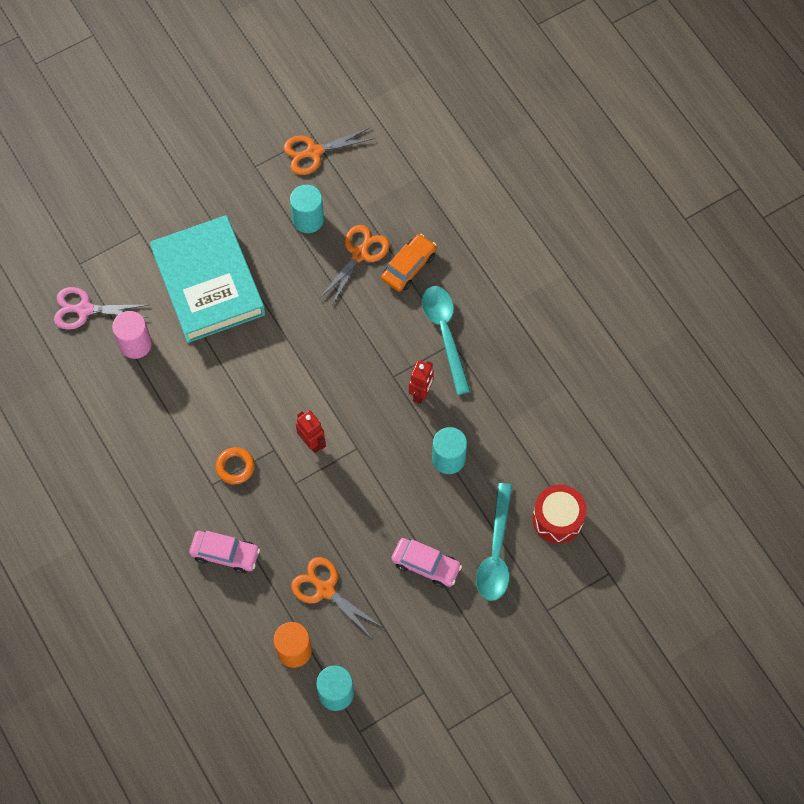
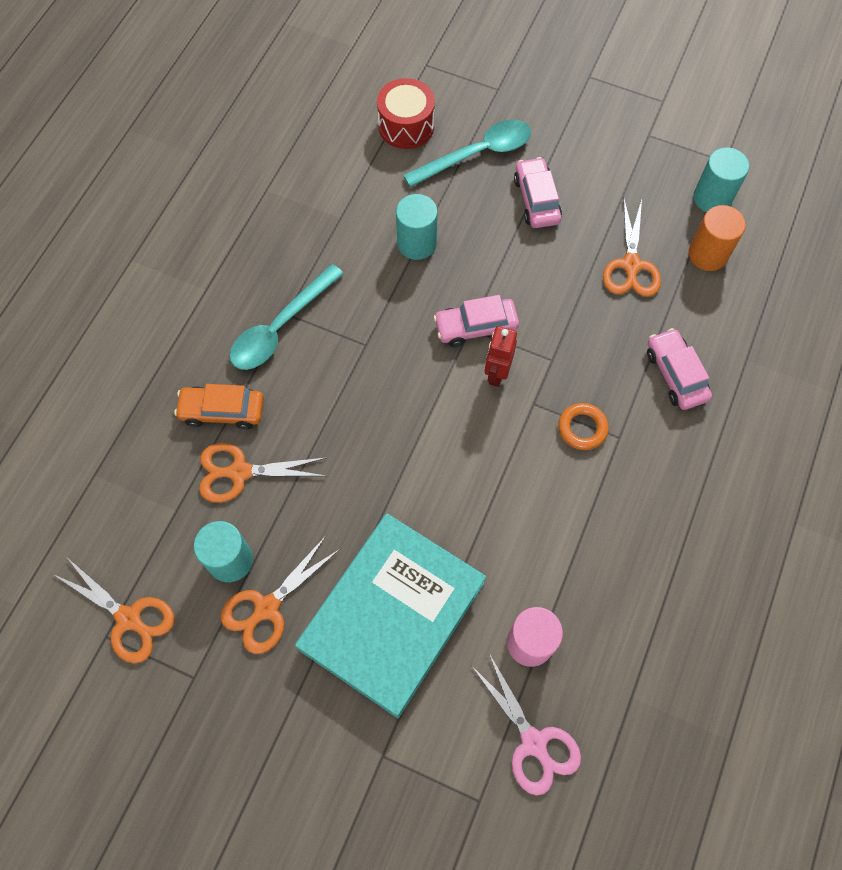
camera: 125 degrees left, 0 degrees up
(265, 222) = (267, 608): none -> orange scissors
(355, 452) = (475, 327): none -> pink car
(421, 393) = (365, 308): red robot -> none

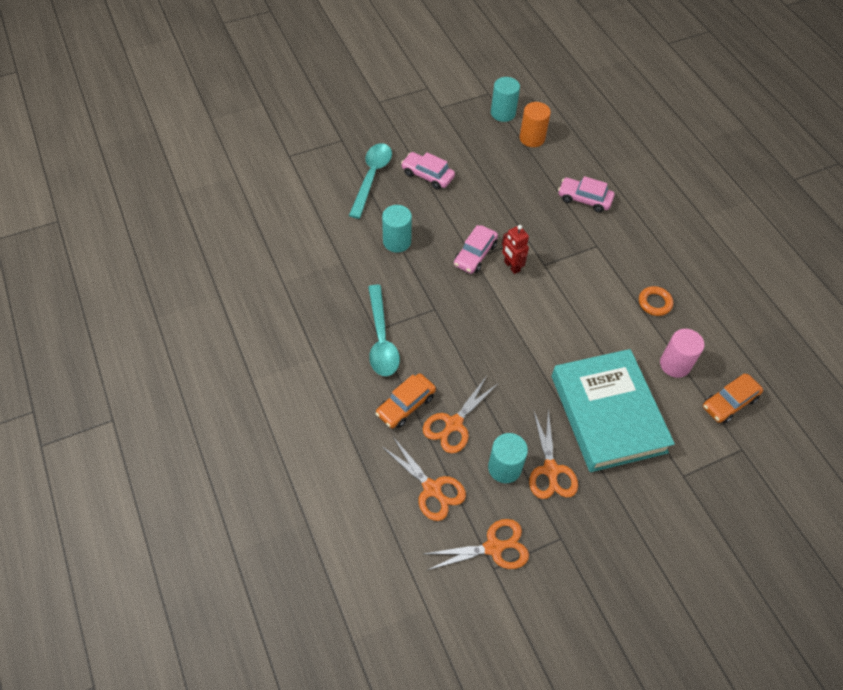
camera: 50 degrees left, 10 degrees down
(406, 126) = (318, 192): red drum -> none
(533, 742) = (729, 402): pink scissors -> orange car
(582, 428) = (577, 256): orange ring -> orange ring (654, 303)
(631, 265) = (506, 169): orange scissors -> orange scissors (432, 489)

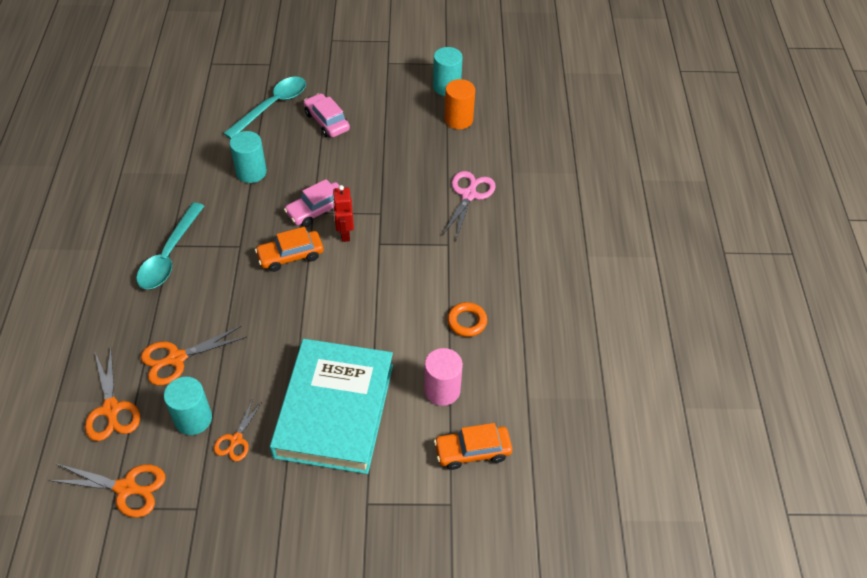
camera: 25 degrees right, 5 degrees down
(406, 405) = (145, 323): orange car -> orange car (290, 256)
(550, 470) = (236, 440): orange scissors -> orange scissors, size x0.64
(584, 199) = (469, 195): pink car -> pink scissors

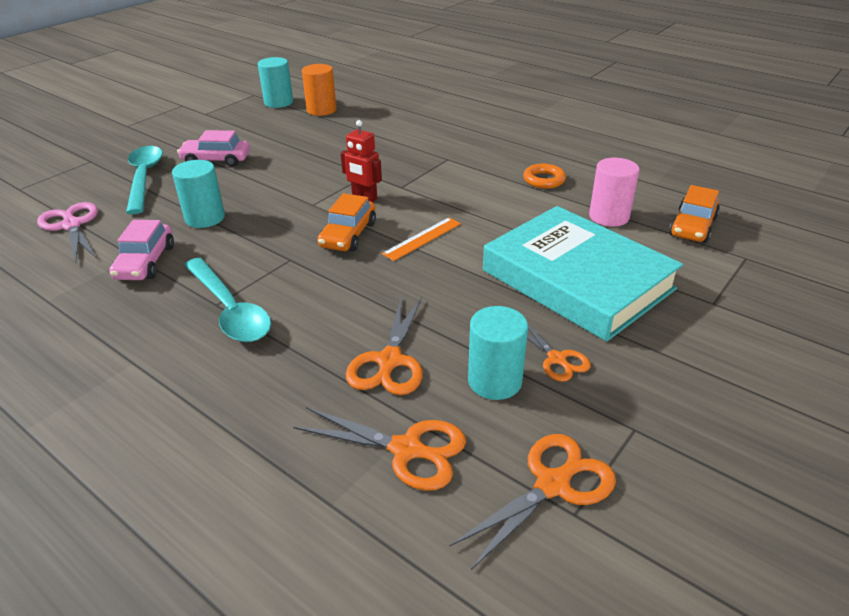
camera: 50 degrees left, 15 degrees down
(317, 210) = (313, 201): pink car -> pink car (146, 262)
(318, 297) = (422, 238): none -> orange ruler
(469, 195) = (408, 133): pink scissors -> pink scissors (72, 225)

